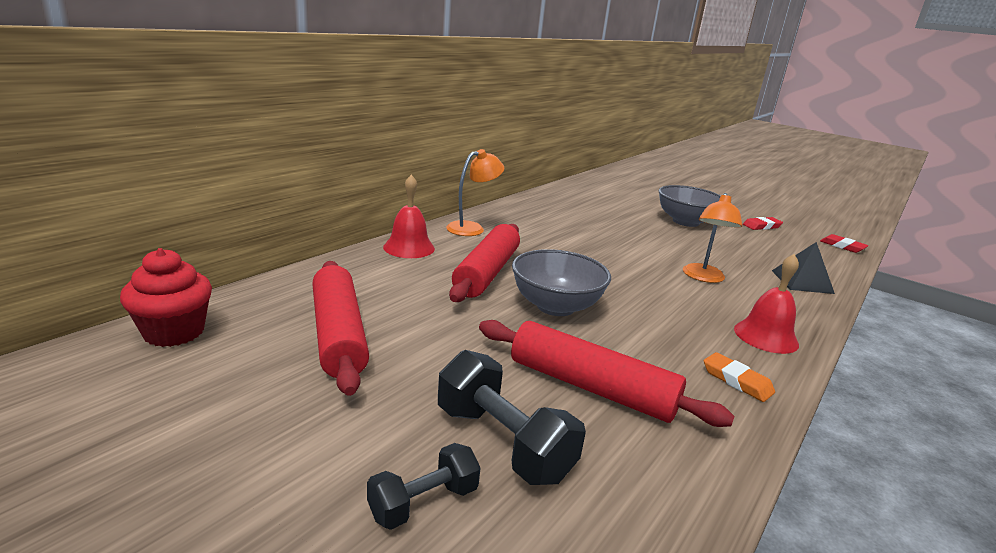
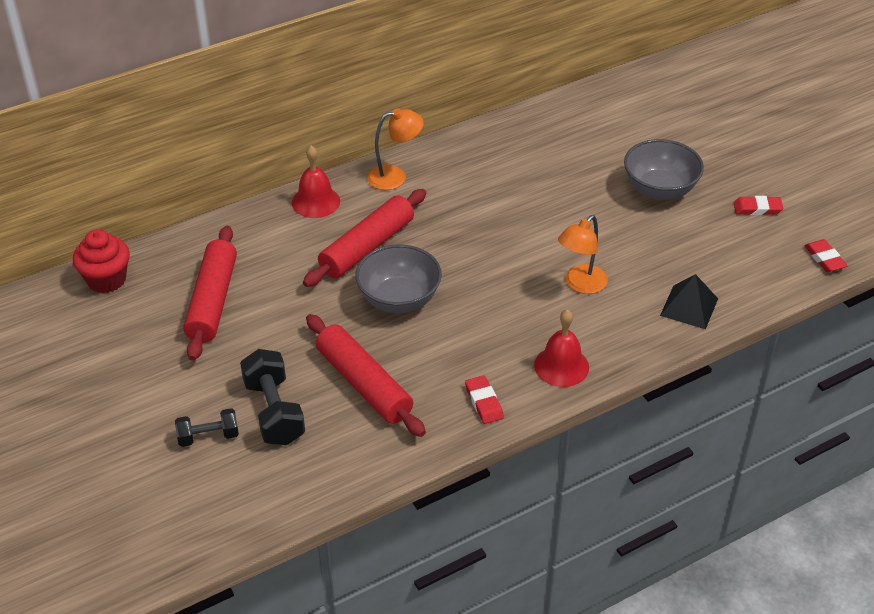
camera: 25 degrees right, 20 degrees up
(737, 381) = (484, 402): orange eraser -> red eraser

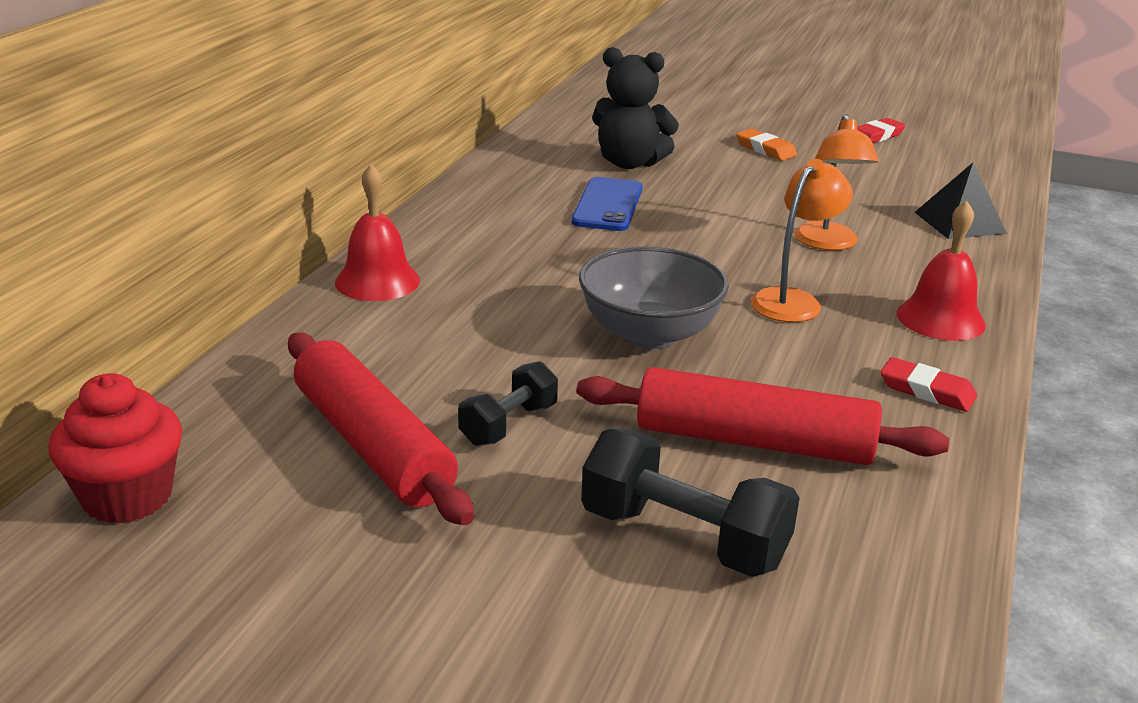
camera: 40 degrees left, 15 degrees down
(208, 436) = (631, 630): black dumbbell -> black dumbbell (508, 424)
(367, 247) = (522, 300): red rolling pin -> none
(395, 176) = (452, 225): orange lamp -> orange lamp (793, 300)
(496, 197) = (607, 205): none -> blue phone
(555, 166) = (629, 163): none -> black teddy bear
(659, 189) = (765, 149): grey bowl -> orange eraser
(824, 258) = (996, 150): red eraser -> none

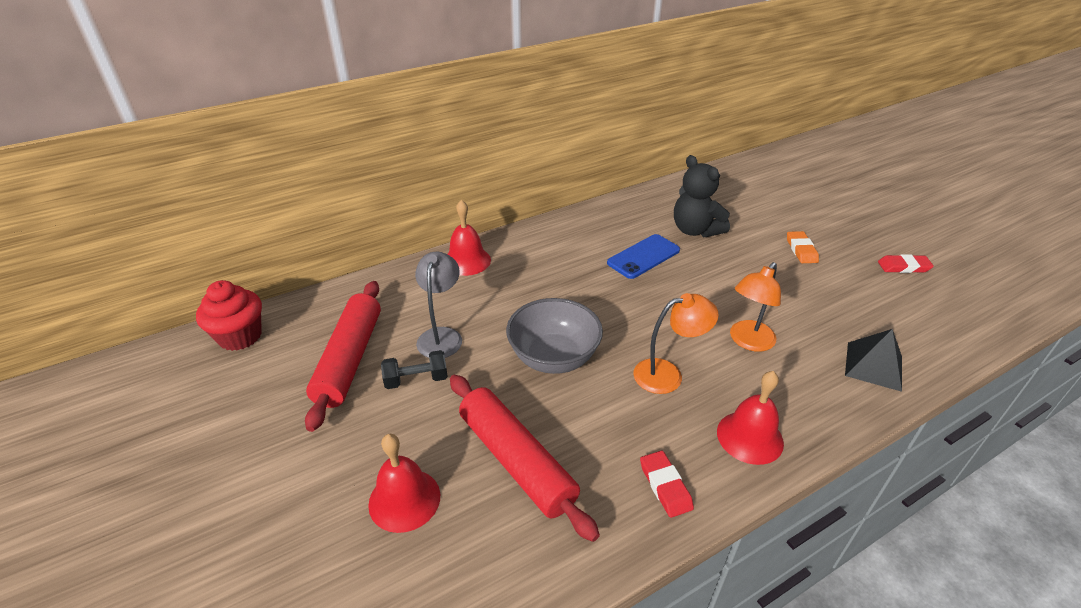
camera: 40 degrees right, 10 degrees up
(470, 369) = (441, 336): none -> grey lamp
(683, 538) = (404, 499): black dumbbell -> red bell

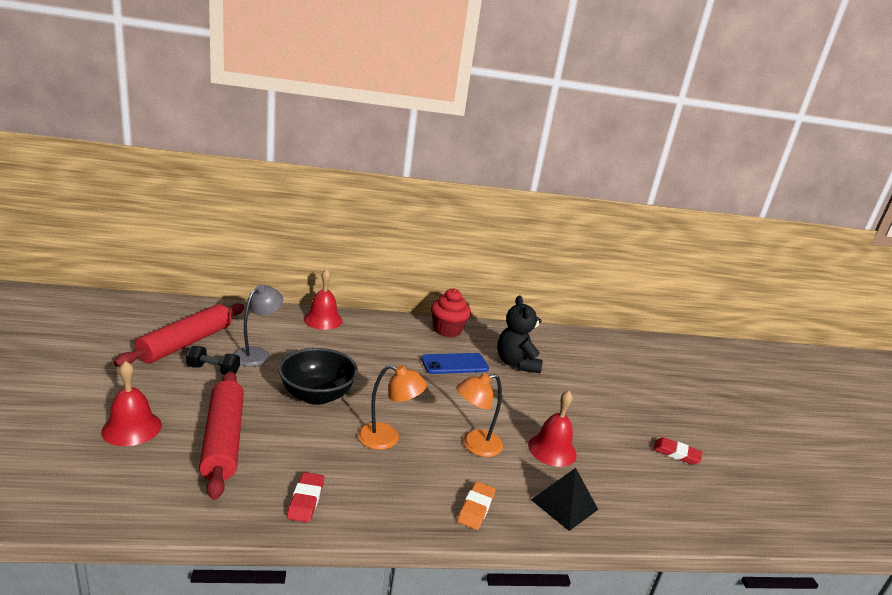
camera: 20 degrees right, 15 degrees down
(240, 336) = (138, 307): red cupcake -> red cupcake (447, 330)
(553, 357) = (317, 395): grey bowl -> black bowl
(750, 437) = (404, 501): red bell -> red bell (552, 449)
(801, 250) = (593, 408): orange eraser -> orange eraser (476, 508)

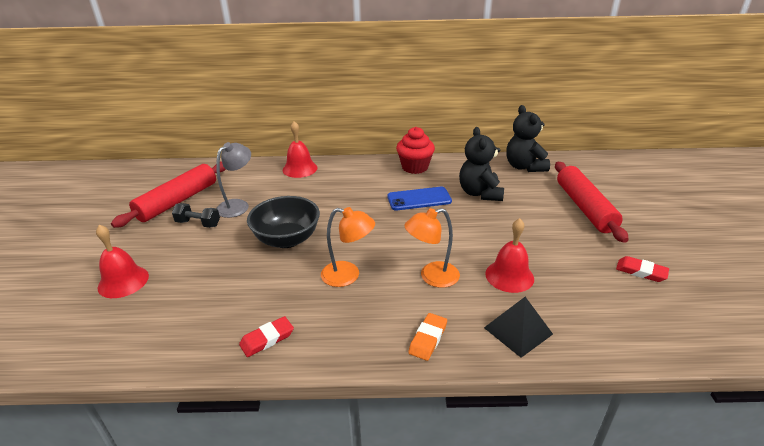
camera: 10 degrees right, 10 degrees up
(224, 440) = (200, 287): red rolling pin -> red rolling pin (585, 207)
(306, 500) = (267, 339): red eraser -> red eraser turned 45 degrees clockwise
(558, 340) = (524, 167): none -> black teddy bear

